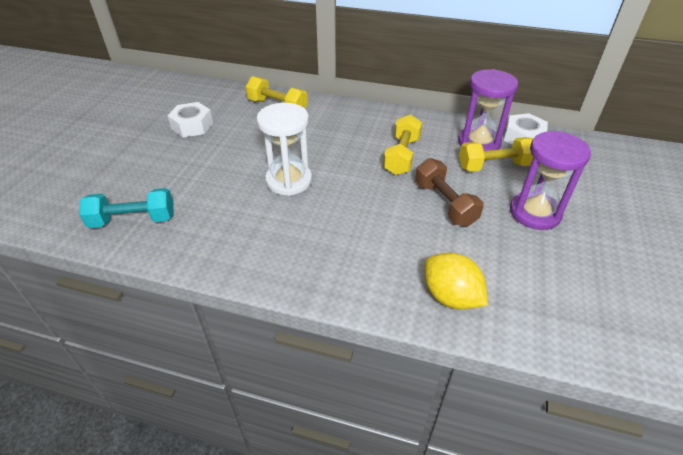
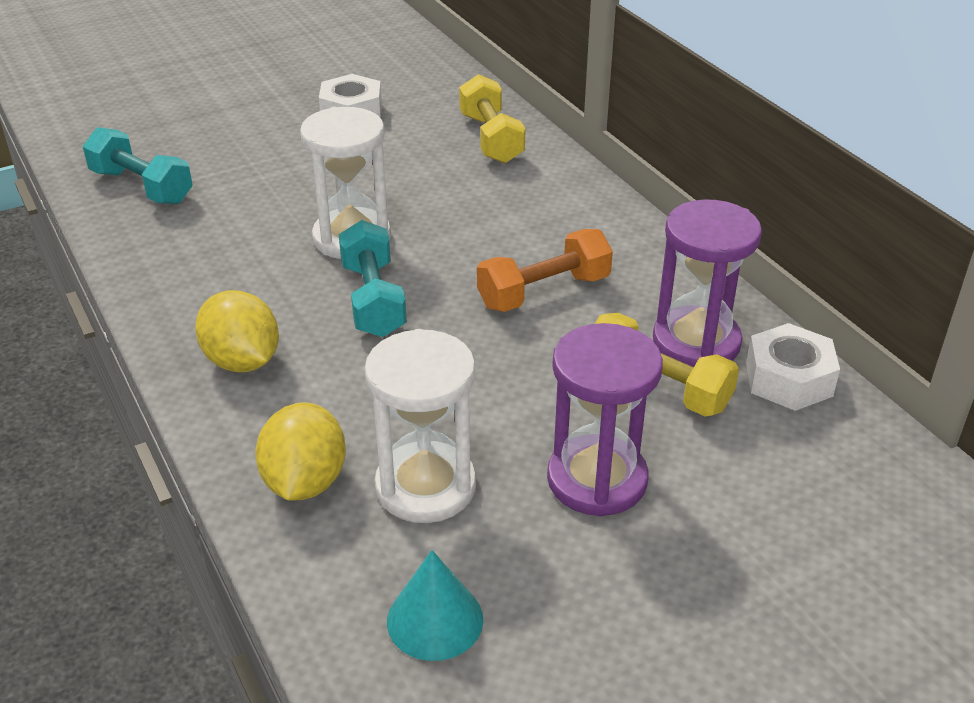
camera: 45 degrees right, 5 degrees down
(334, 267) = (242, 361): none -> yellow lemon
(344, 201) = (373, 299): none -> turquoise dumbbell
(402, 156) = (544, 292): yellow dumbbell -> orange dumbbell
(444, 203) = (491, 384): brown dumbbell -> none
(492, 261) = (425, 486): none -> white hourglass
(582, 308) = (435, 620): none -> turquoise cone

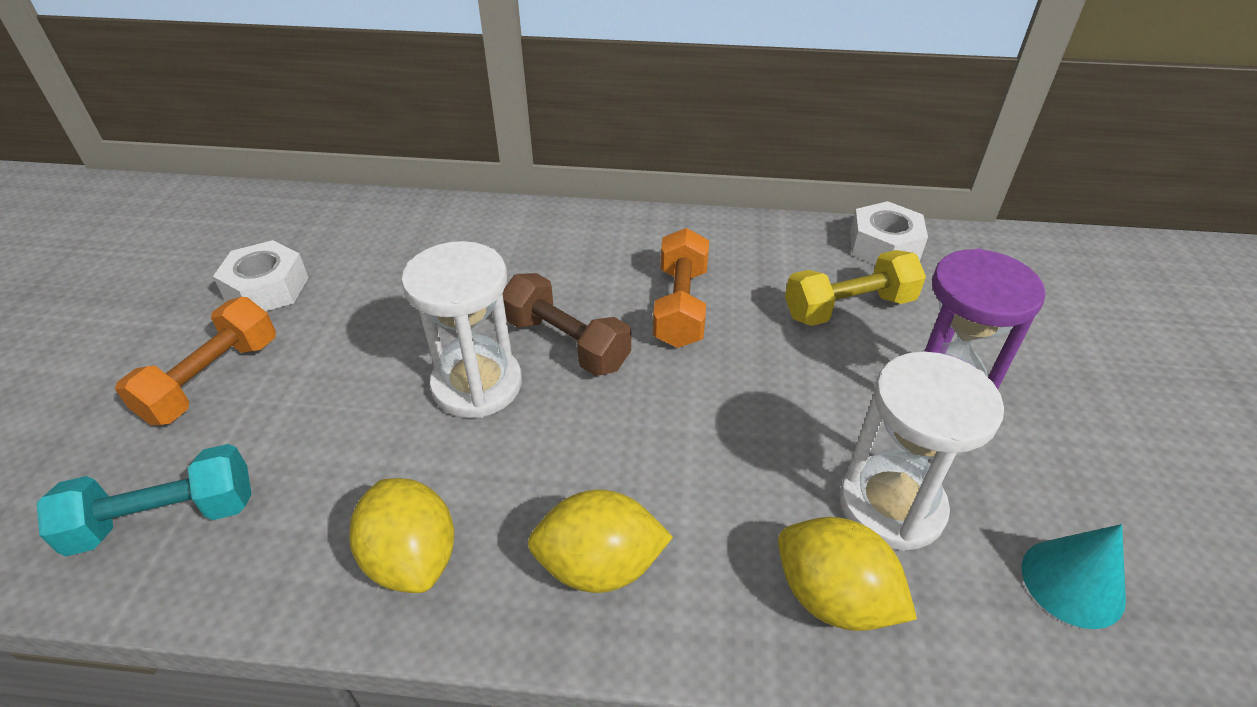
camera: 55 degrees left, 5 degrees up
(186, 284) = (412, 558): none -> yellow lemon
(253, 141) = (212, 380): none -> orange dumbbell
(373, 299) = (591, 415): turquoise dumbbell -> none
(436, 256) = (566, 343): none -> brown dumbbell
(491, 138) = (430, 230): yellow dumbbell -> none
(696, 342) = (811, 264): purple hourglass -> none

